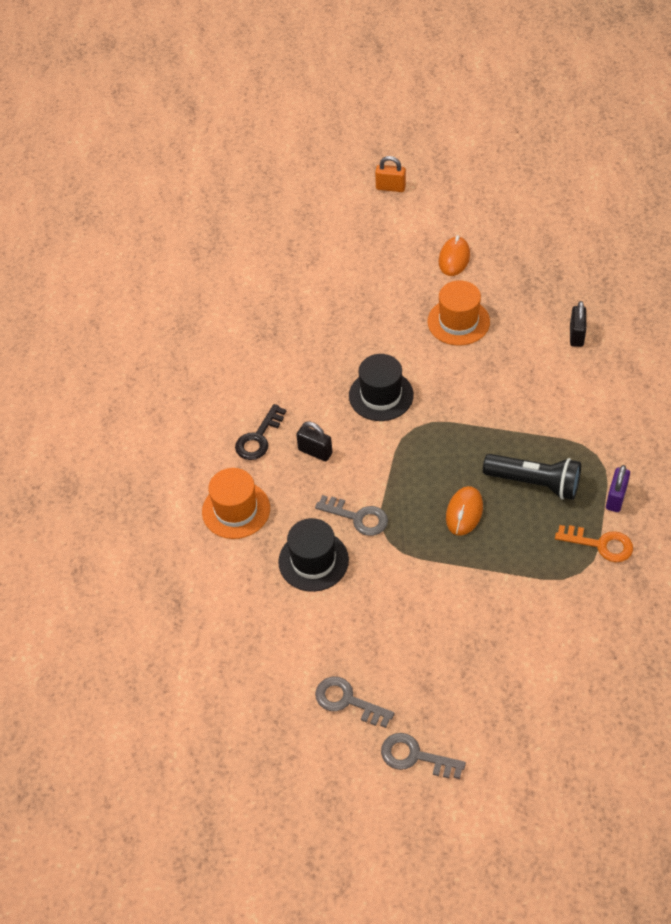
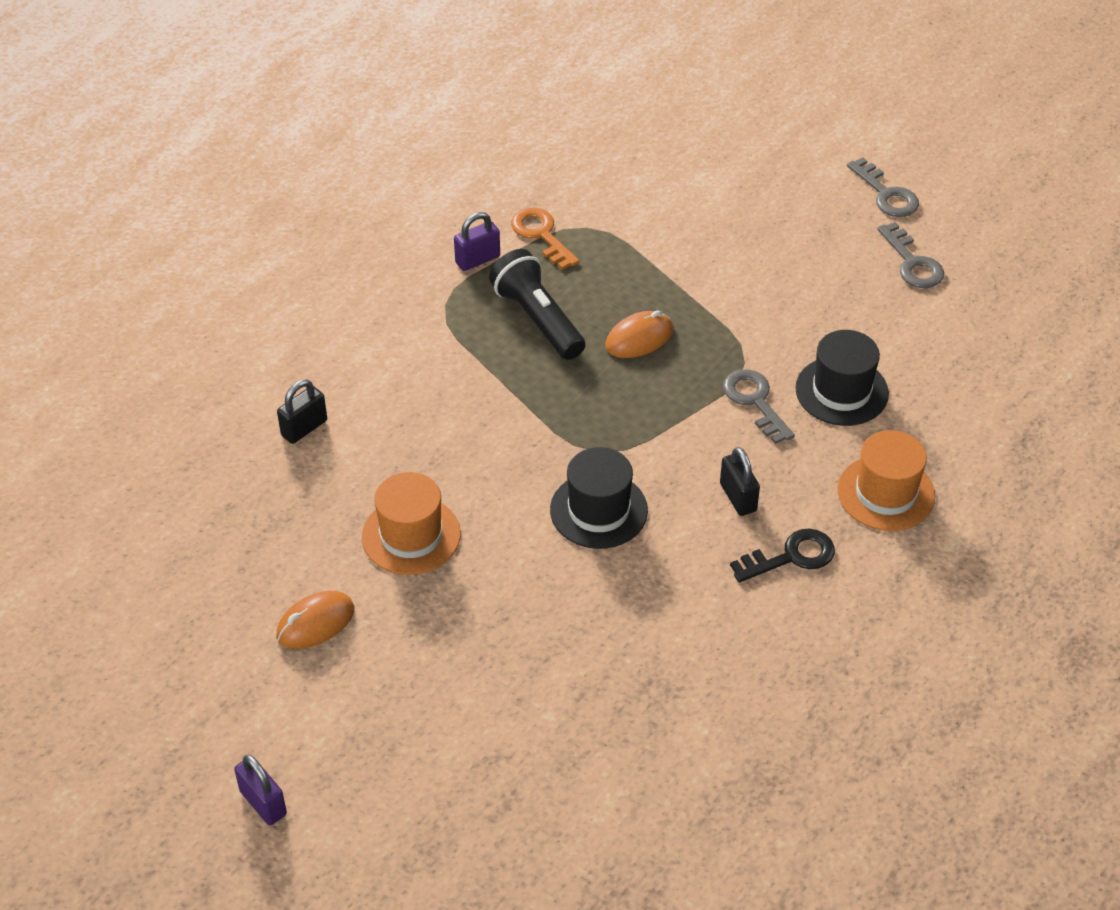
camera: 145 degrees left, 5 degrees down
(390, 187) = (263, 803): orange padlock -> purple padlock

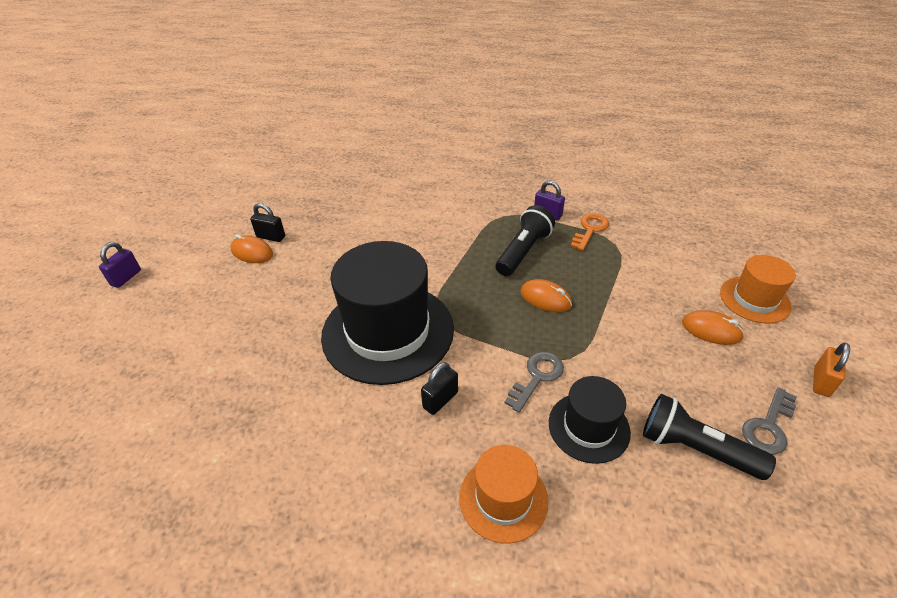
camera: 65 degrees right, 5 degrees down
(304, 428) = (382, 203): black padlock -> black padlock (271, 237)
(411, 535) = (328, 263): orange hat -> orange hat (754, 299)
(598, 510) = (388, 331): black hat -> black hat, size x1.93
(777, 229) = (711, 330): none -> orange mouse
(791, 556) = (401, 454): black key -> none
(886, 194) = (821, 381): grey key -> orange padlock
(907, 327) = (695, 449): none -> black flashlight

